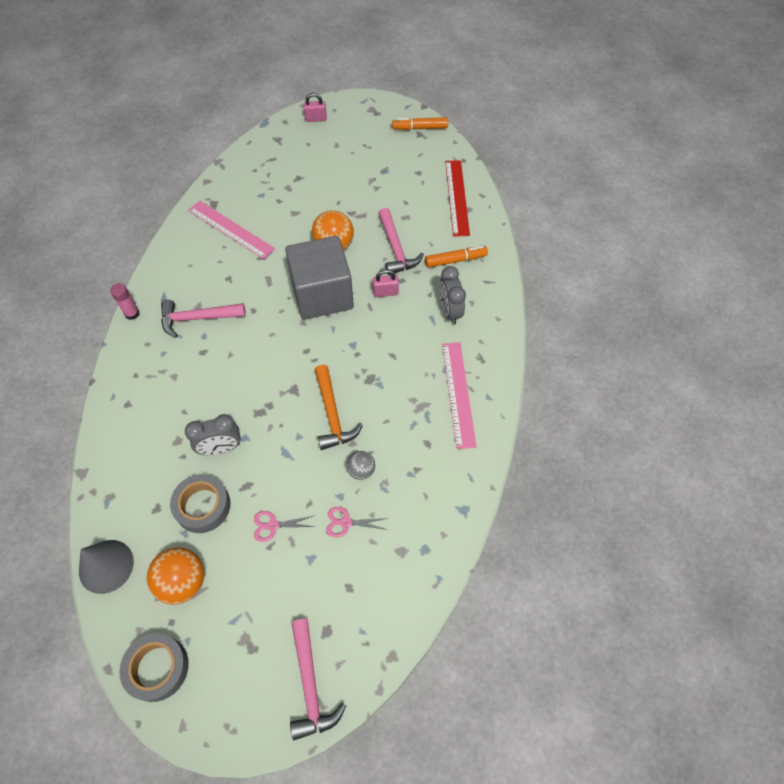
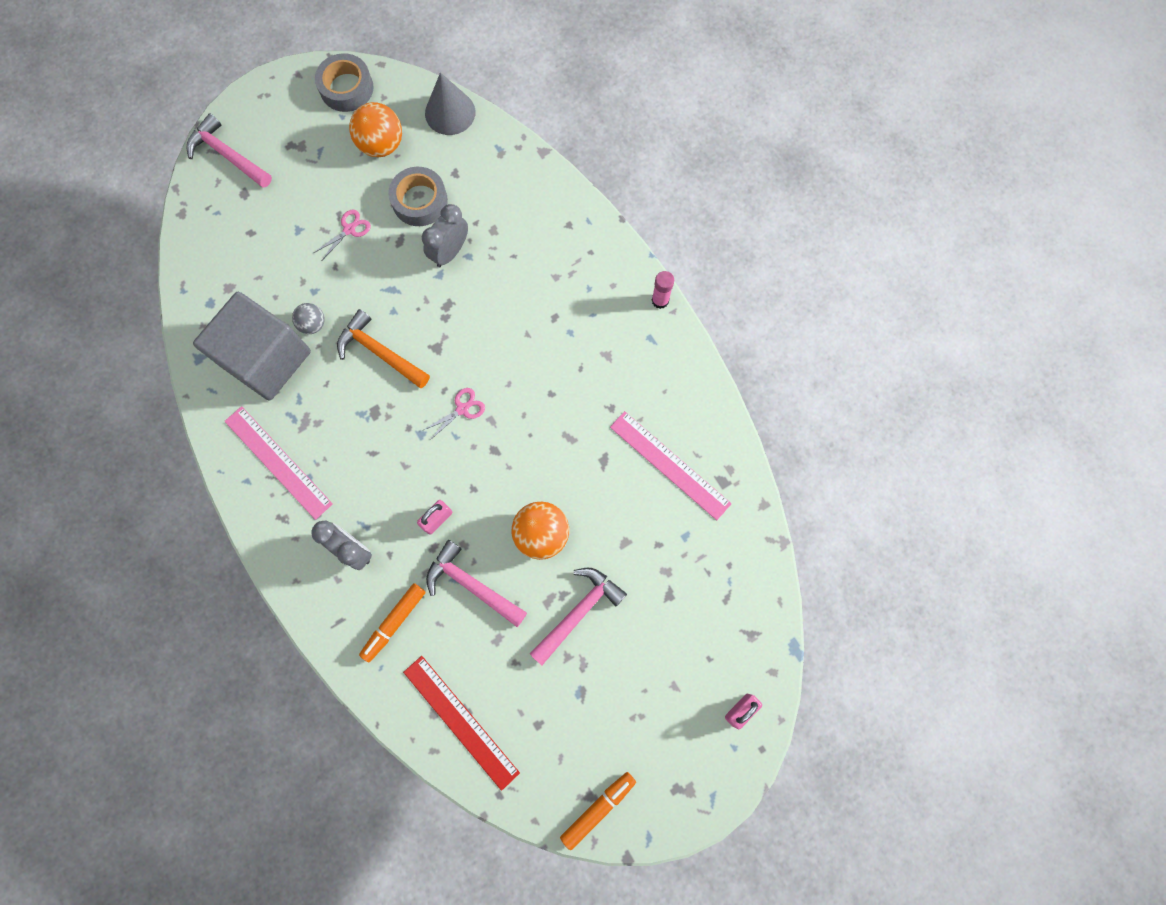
camera: 140 degrees right, 15 degrees up
(197, 318) = (594, 343): pink hammer -> pink hammer (579, 611)
(231, 229) = (669, 465): pink ruler -> pink ruler turned 45 degrees clockwise
(322, 294) = (499, 465): grey cube -> grey cube (266, 359)
(346, 522) = (291, 275): pink scissors -> pink scissors (462, 409)

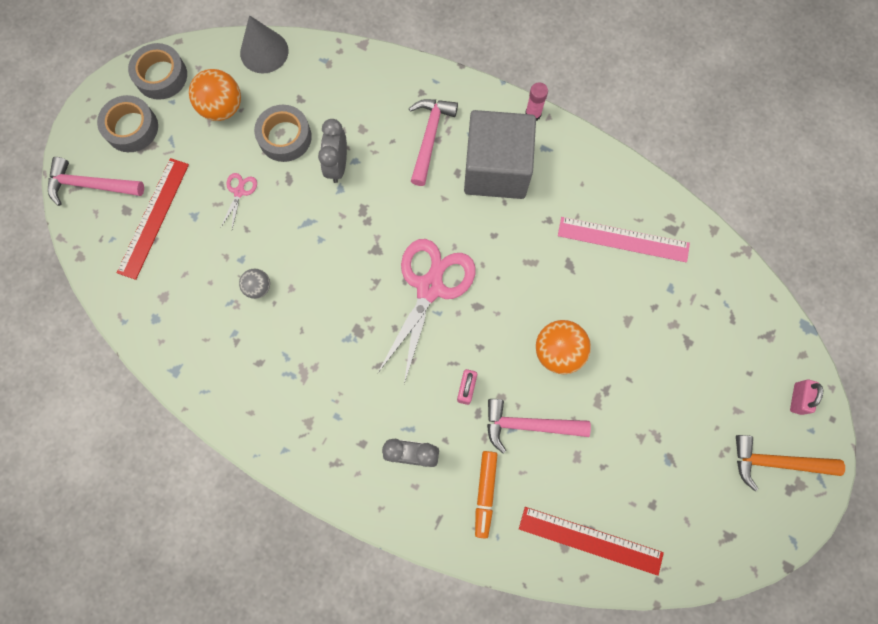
camera: 30 degrees left, 0 degrees up
(263, 213) = (154, 218): none -> red ruler
(266, 359) = (236, 338): grey cube -> grey cube (496, 169)
(278, 462) = (302, 419): pink ruler -> none
(293, 122) = (131, 128): none -> grey tape
(380, 352) = (331, 279): orange hammer -> orange hammer (776, 462)
(462, 409) = (429, 287): pink scissors -> pink scissors, size x2.36
(579, 611) = (627, 396): pink hammer -> pink hammer (429, 137)
(598, 808) = (741, 542): orange marker -> none

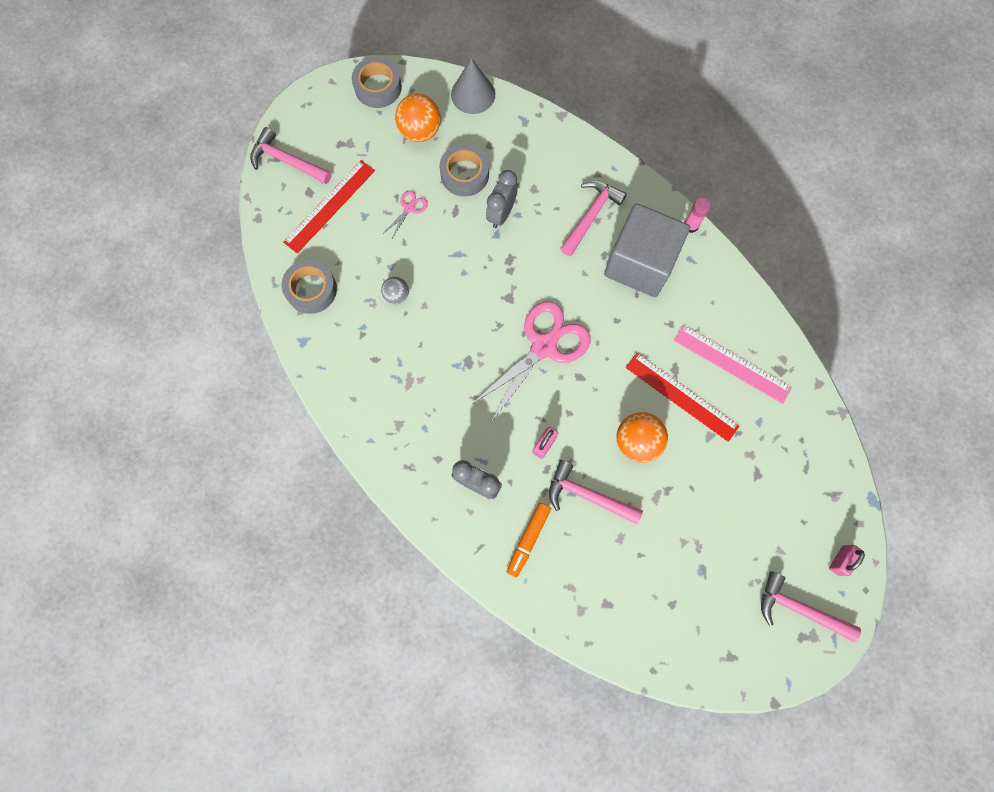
camera: 20 degrees right, 0 degrees up
(131, 128) = (338, 123): grey tape -> grey tape (311, 289)
(590, 540) = (605, 614): red ruler -> red ruler (681, 396)
(776, 462) = (798, 609): orange hammer -> pink hammer

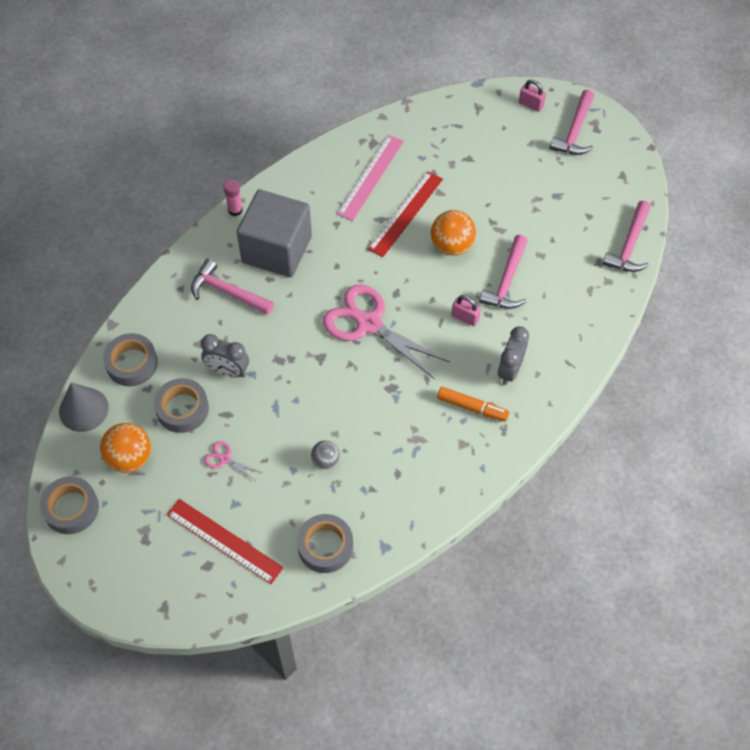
camera: 95 degrees left, 15 degrees down
(287, 161) = (168, 595): pink hammer -> pink hammer (629, 245)
(517, 132) = (132, 363): none -> grey tape
(528, 539) = (554, 325): orange marker -> orange marker (472, 407)

